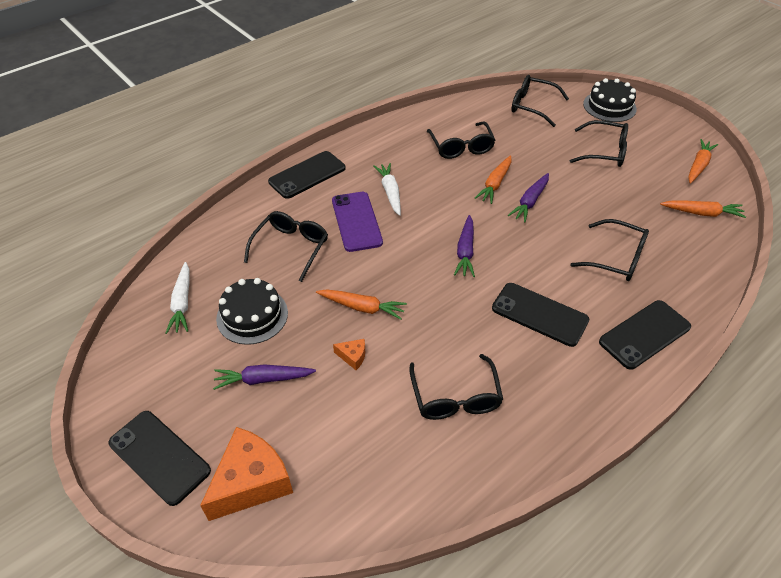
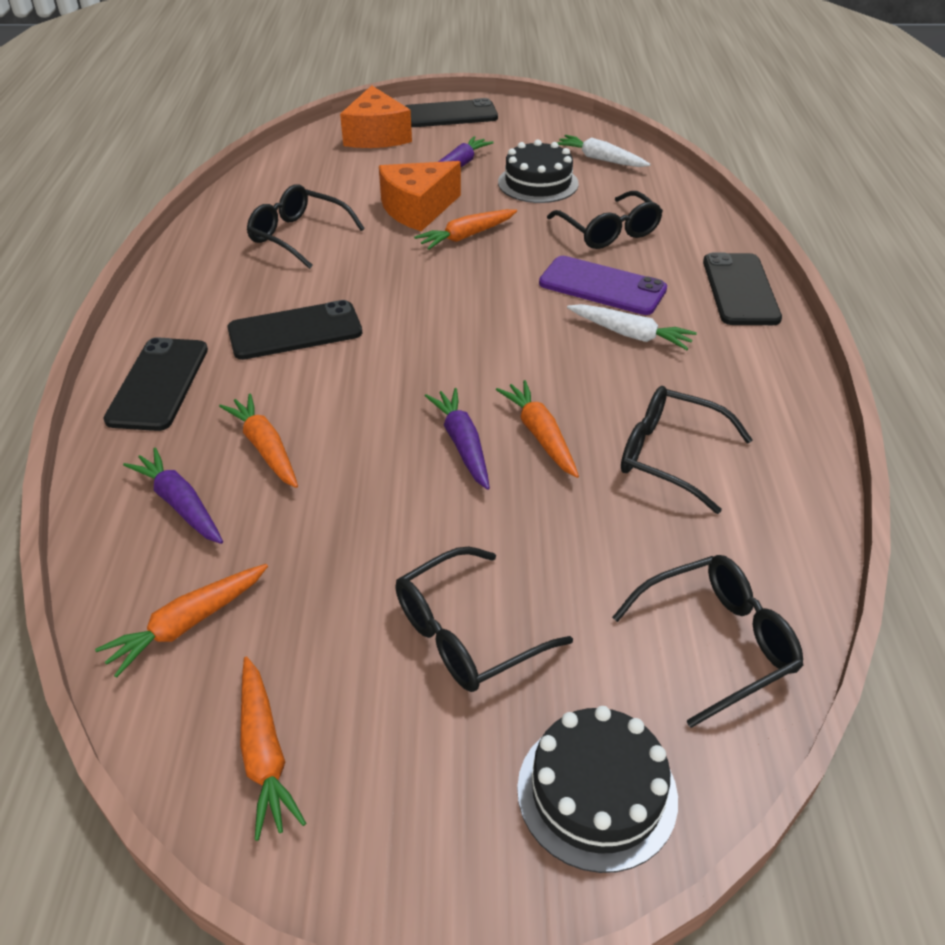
camera: 130 degrees right, 5 degrees down
(353, 356) = (417, 209): orange cheese -> orange cheese, size x2.29
(465, 251) = (450, 335): purple carrot -> purple carrot (180, 504)
(616, 258) = (265, 448): black glasses -> orange carrot

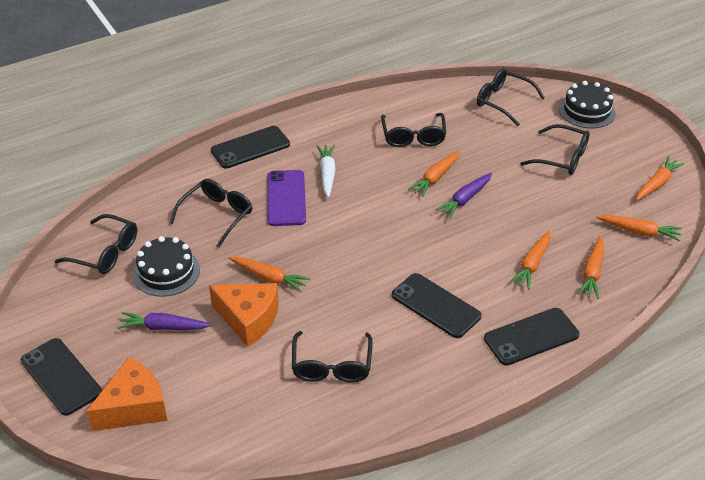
camera: 120 degrees left, 0 degrees up
(180, 504) = (592, 273): purple carrot -> orange carrot
(600, 159) = (106, 253): white carrot -> black glasses

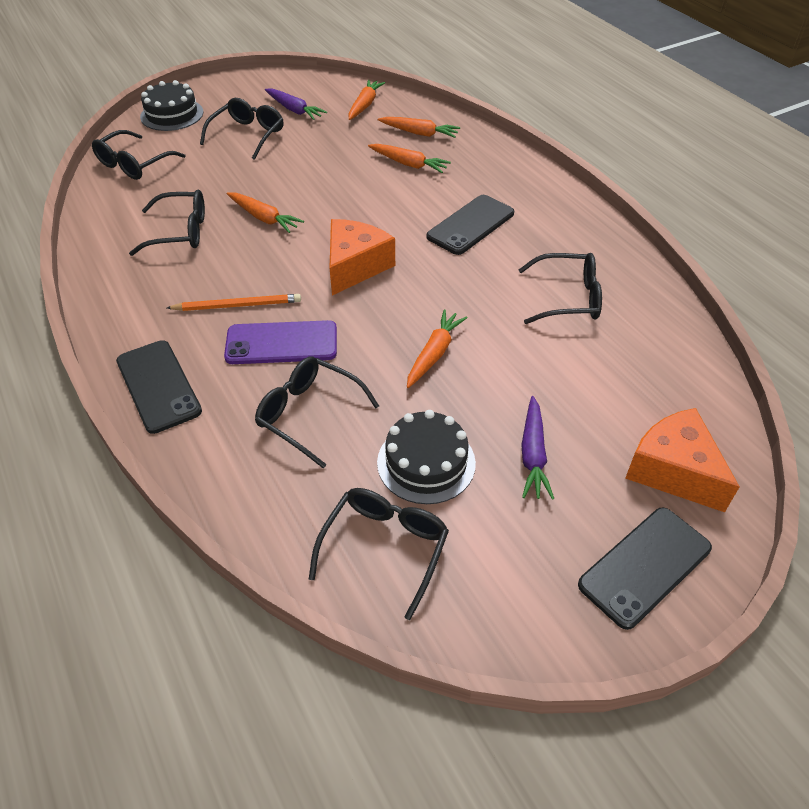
camera: 90 degrees left, 5 degrees up
(248, 319) = (507, 369): orange cheese -> orange cheese (355, 266)
(327, 174) = (238, 305): white carrot -> orange pencil
(465, 200) = (305, 199): purple carrot -> purple carrot (294, 110)
(531, 337) = (505, 171): black phone -> none
(657, 183) = (298, 89): orange carrot -> none

